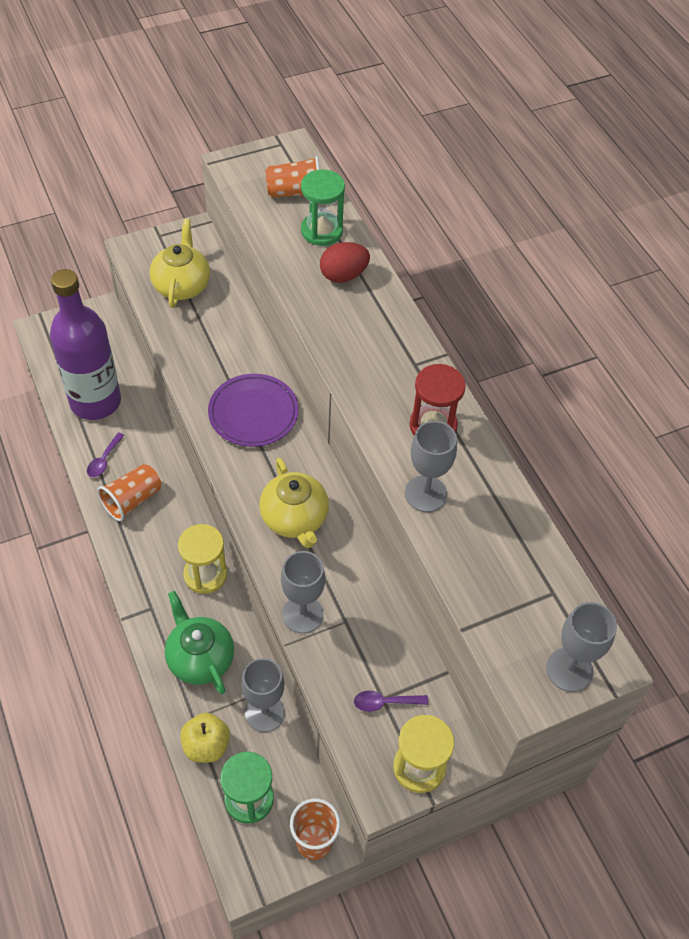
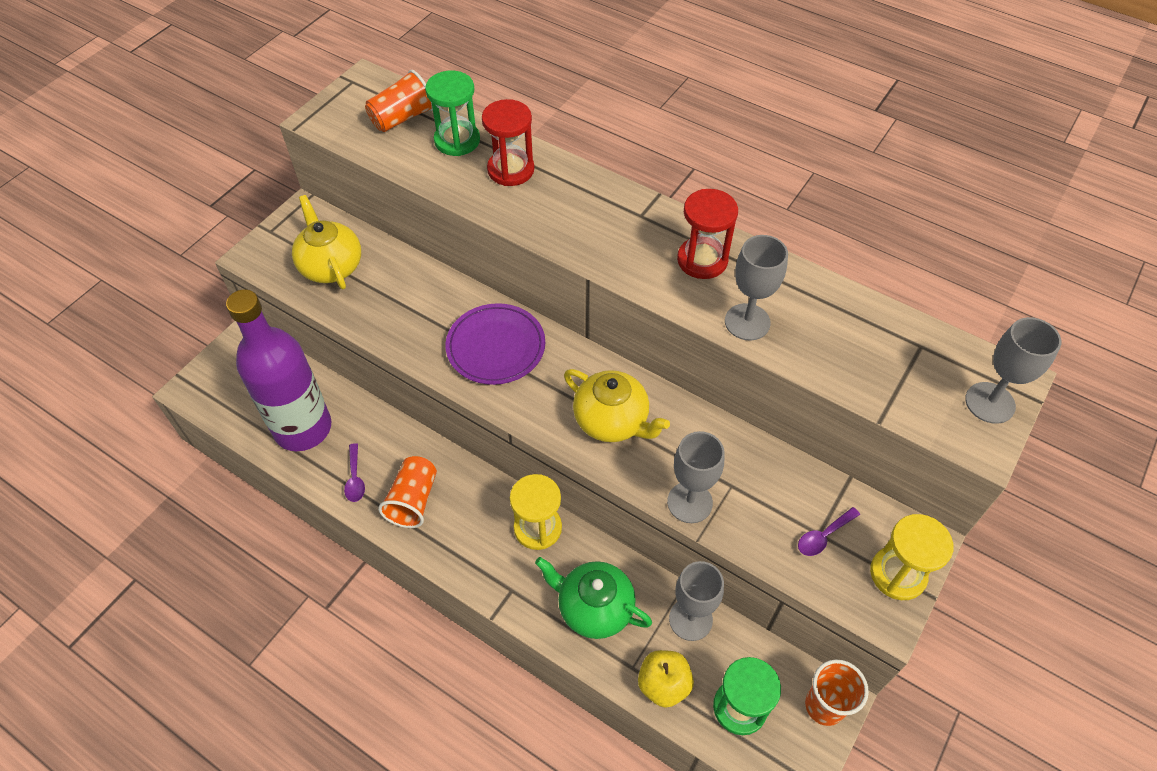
camera: 30 degrees left, 0 degrees up
(343, 275) = (511, 170): red egg -> red hourglass

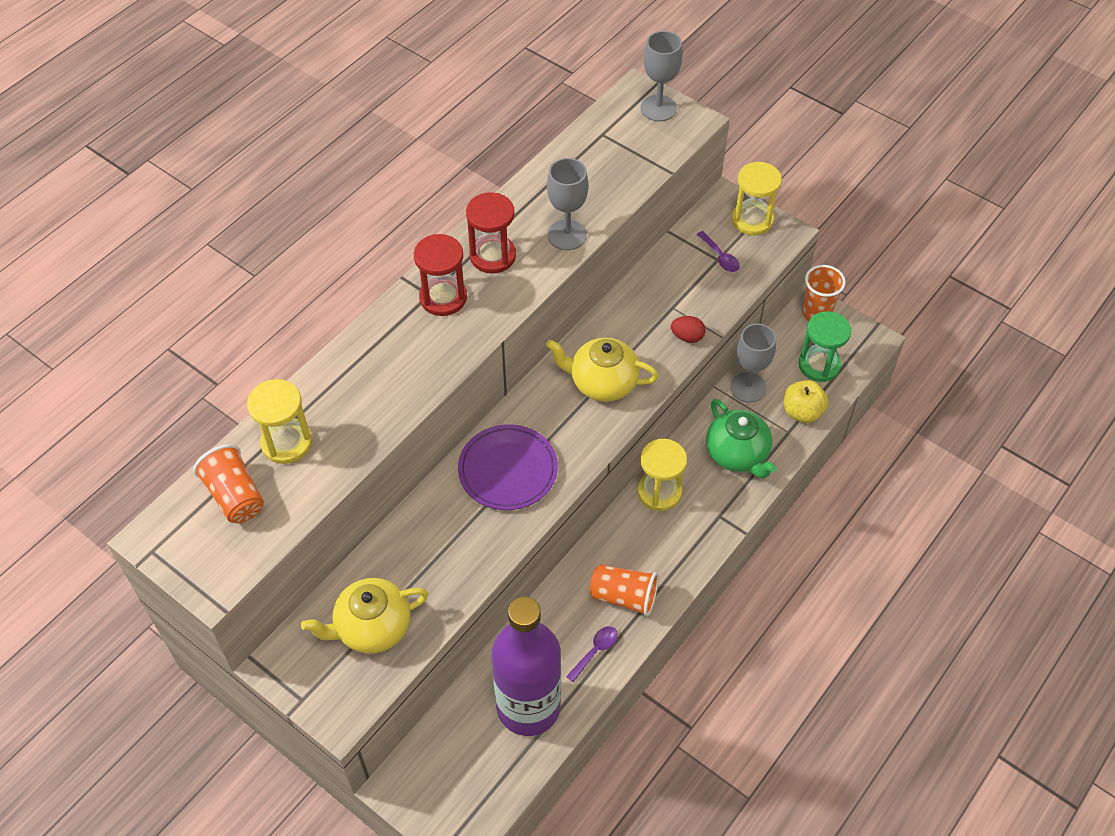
camera: 85 degrees left, 0 degrees up
(355, 478) = (595, 651): purple spoon -> purple spoon turned 45 degrees counterclockwise
(457, 140) = (286, 442): green hourglass -> yellow hourglass
(511, 170) = (344, 395): red hourglass -> red hourglass (443, 298)
(594, 608) = (737, 454): green teapot -> green teapot turned 60 degrees counterclockwise
(612, 421) = (602, 383): yellow teapot -> yellow teapot turned 120 degrees counterclockwise
(689, 502) = (687, 337): grey goblet -> red egg

